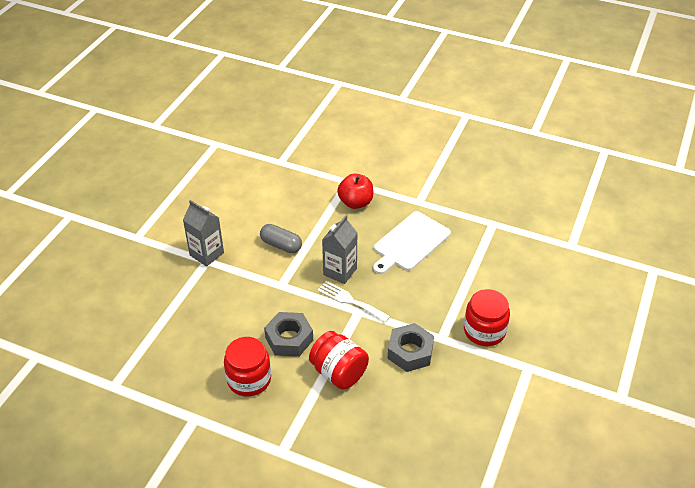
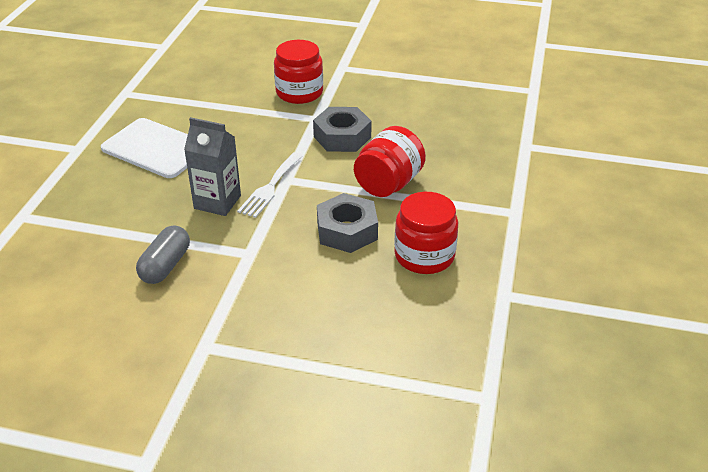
camera: 100 degrees left, 5 degrees down
(206, 254) = (188, 349): grey carton -> none
(355, 202) = (72, 203): red apple -> none

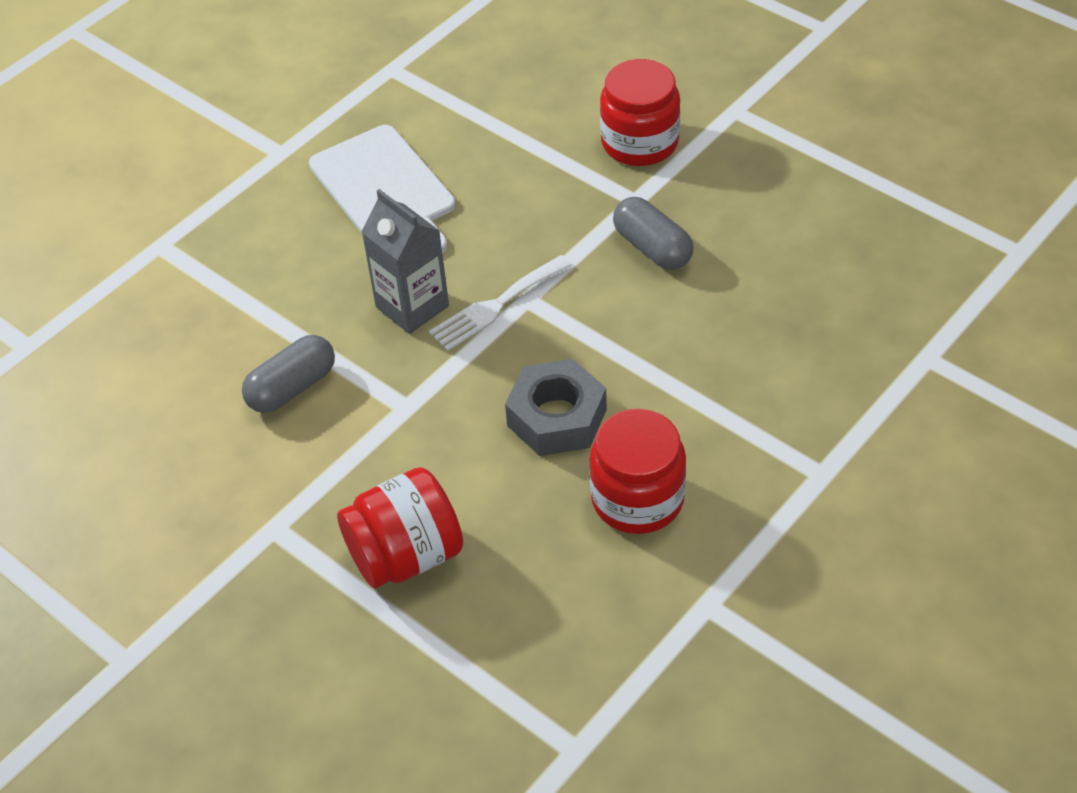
camera: 30 degrees right, 10 degrees up
(342, 137) = (652, 248): grey nut -> grey capsule
(388, 184) = (666, 357): red jar -> red jar (406, 555)

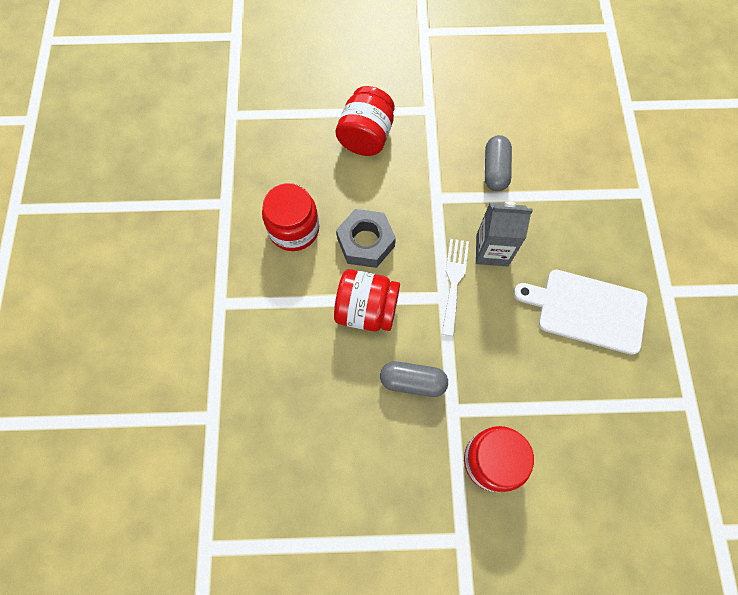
camera: 135 degrees right, 20 degrees up
(633, 345) = (366, 309): none -> red jar

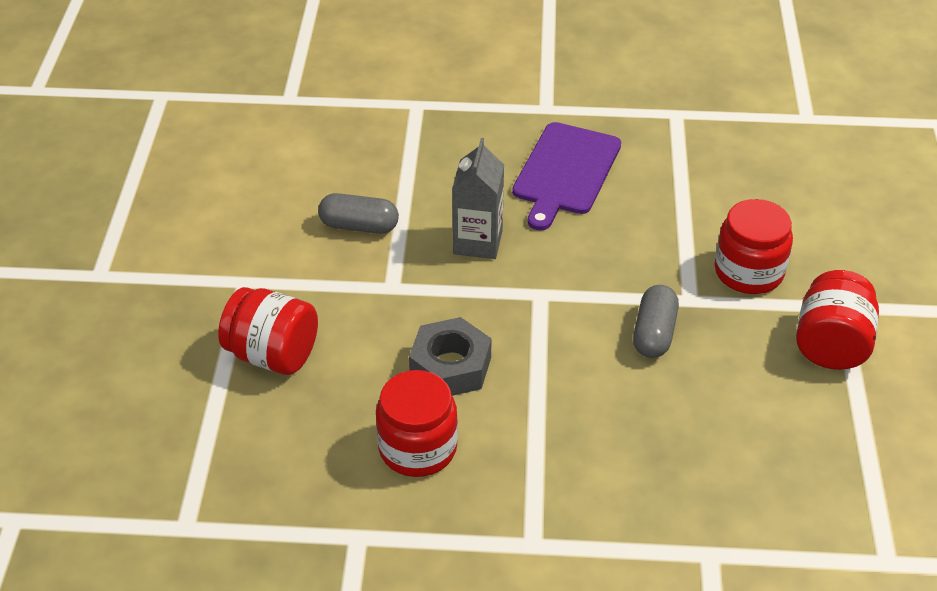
camera: 85 degrees left, 25 degrees down
(366, 309) = (553, 372): red jar -> red jar (831, 345)
(454, 281) = (518, 282): white fork -> none
(587, 310) = (565, 172): white cutting board -> purple cutting board

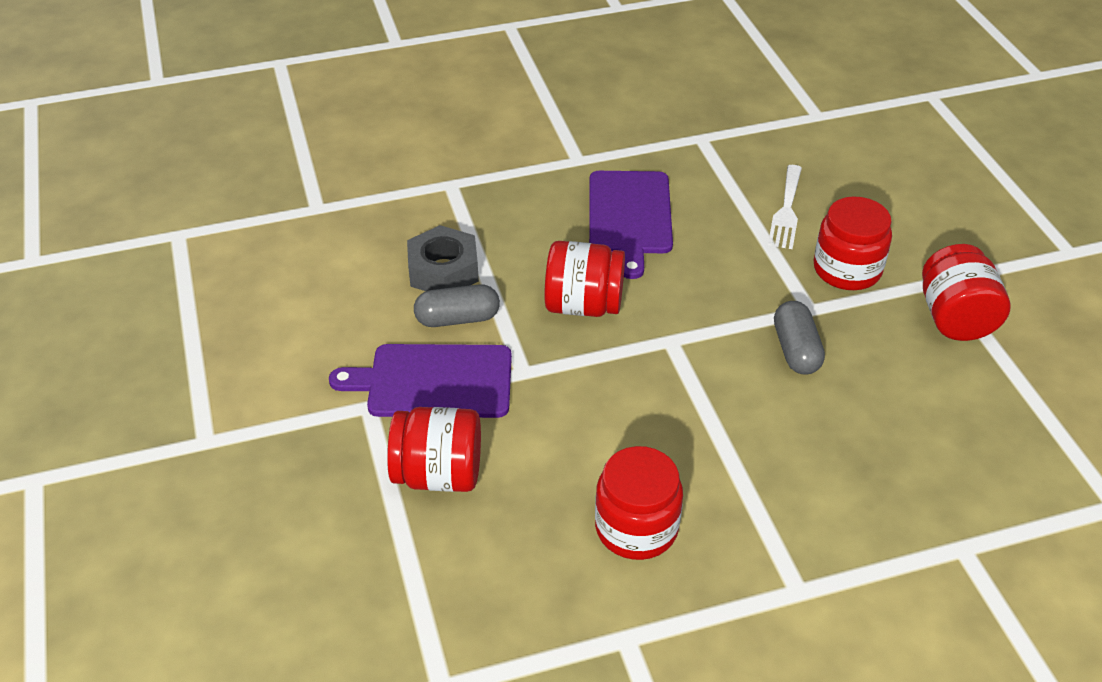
camera: 20 degrees left, 0 degrees up
(310, 275) = (433, 382): none -> purple cutting board
(450, 366) = (623, 436): grey nut -> grey nut (443, 270)
(478, 242) = (583, 305): grey carton -> red jar
(720, 202) = (786, 211): none -> white fork

